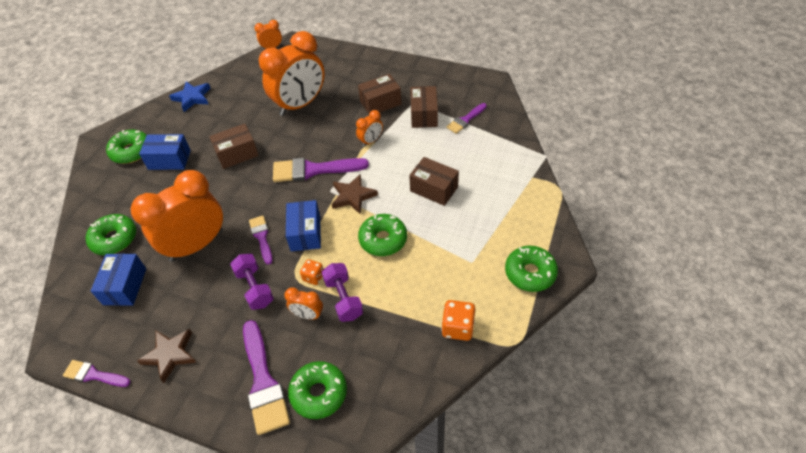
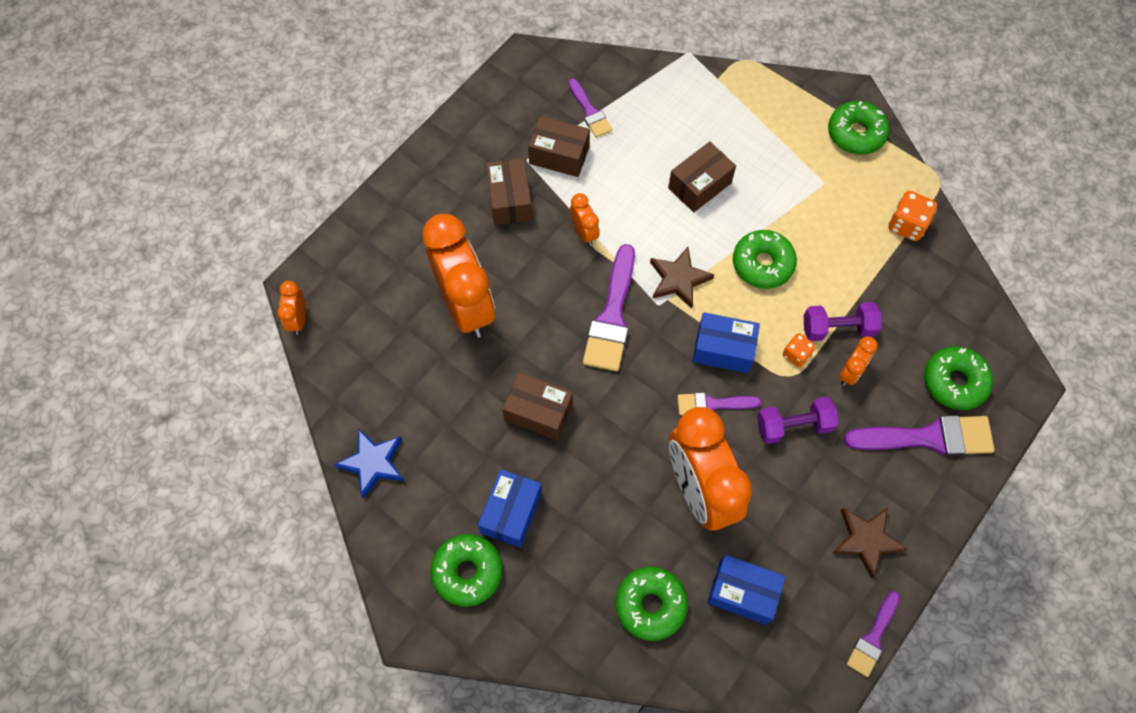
camera: 75 degrees left, 15 degrees up
(237, 154) = (538, 412): brown box -> brown box turned 60 degrees counterclockwise

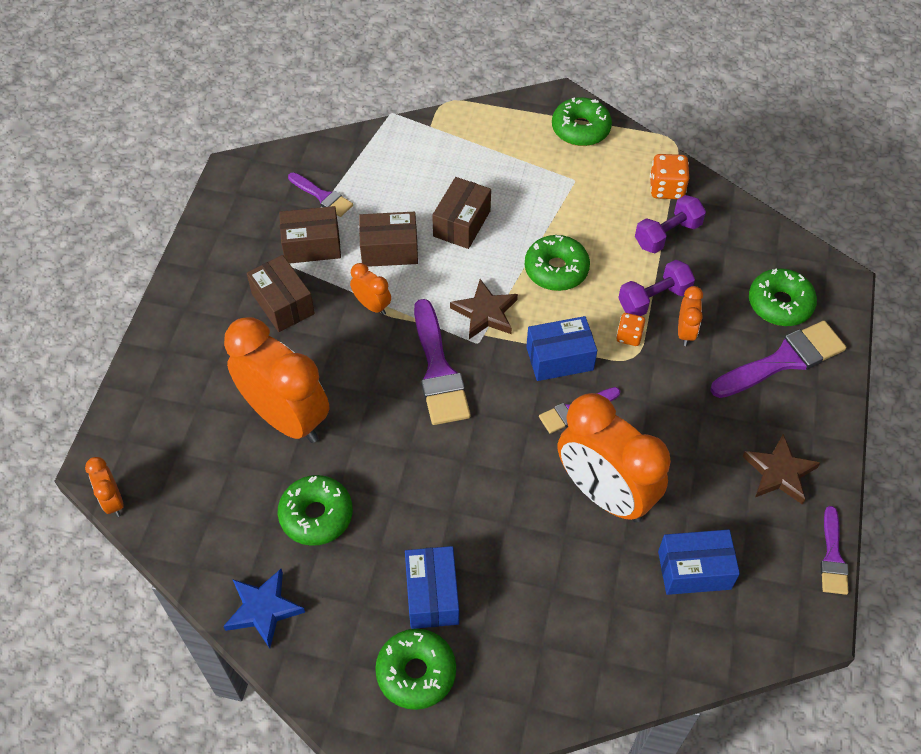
camera: 25 degrees left, 10 degrees down
(538, 412) = (411, 488): brown box -> brown box (389, 250)
(650, 605) = (614, 621): green donut -> green donut (316, 515)
(793, 426) = (660, 399): purple dumbbell -> purple dumbbell (667, 235)

